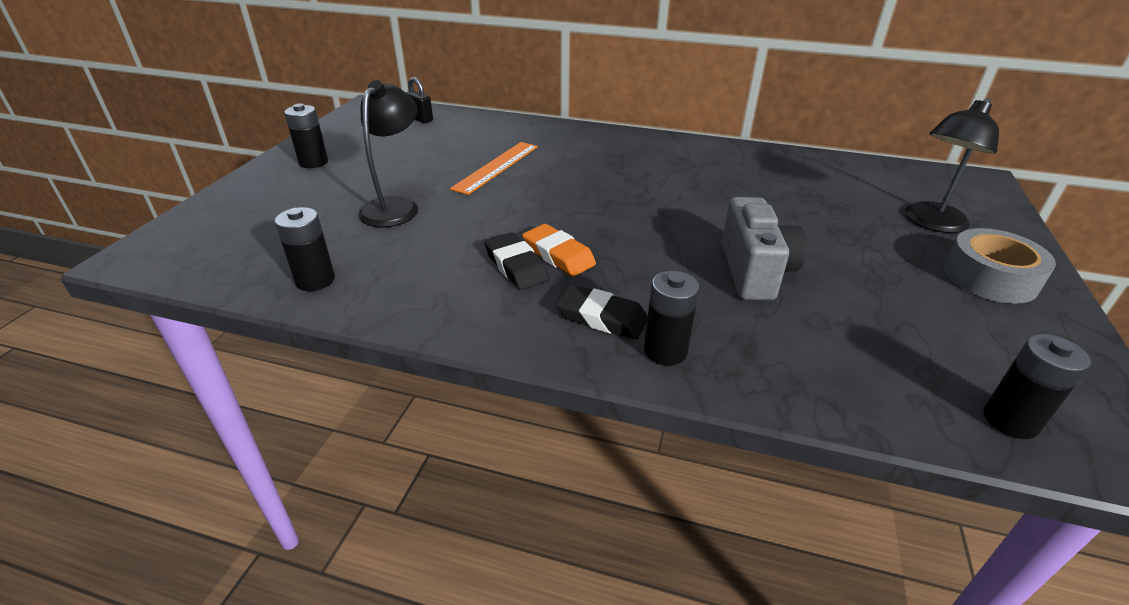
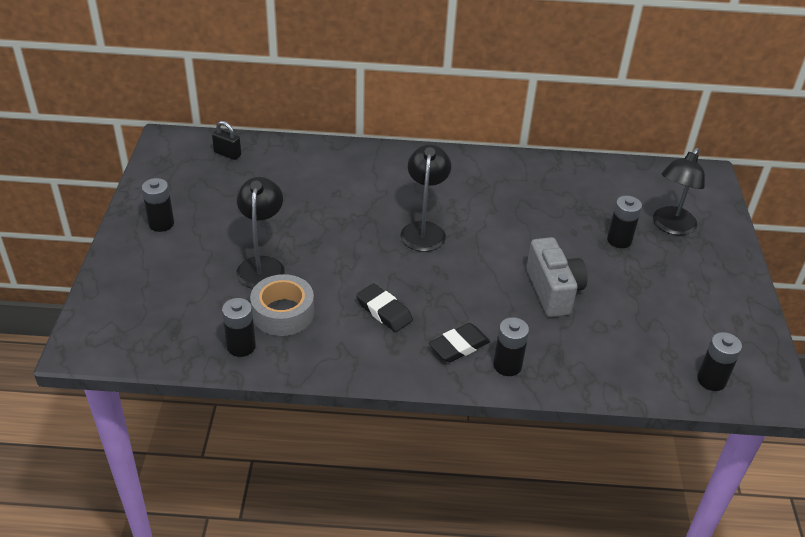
camera: 15 degrees left, 5 degrees up
(496, 167) = (326, 209): orange ruler -> none
(558, 255) = (411, 296): orange eraser -> none
(601, 317) = (459, 346): black eraser -> black eraser turned 45 degrees counterclockwise
(602, 195) = (424, 230): none -> black lamp
(856, 229) = (619, 240): none -> black battery
(989, 277) = (707, 273): grey tape -> grey tape (283, 313)

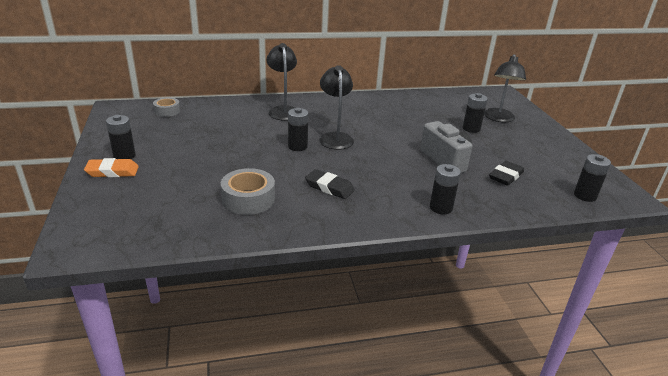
camera: 15 degrees left, 10 degrees down
(143, 246) = (112, 171): none -> orange eraser
(227, 154) = (167, 111): black padlock -> grey tape
(241, 346) = (221, 226): black battery -> black battery (297, 146)
(262, 265) = (219, 171): black lamp -> black lamp (283, 110)
(459, 346) = (398, 201): black eraser -> black eraser (505, 176)

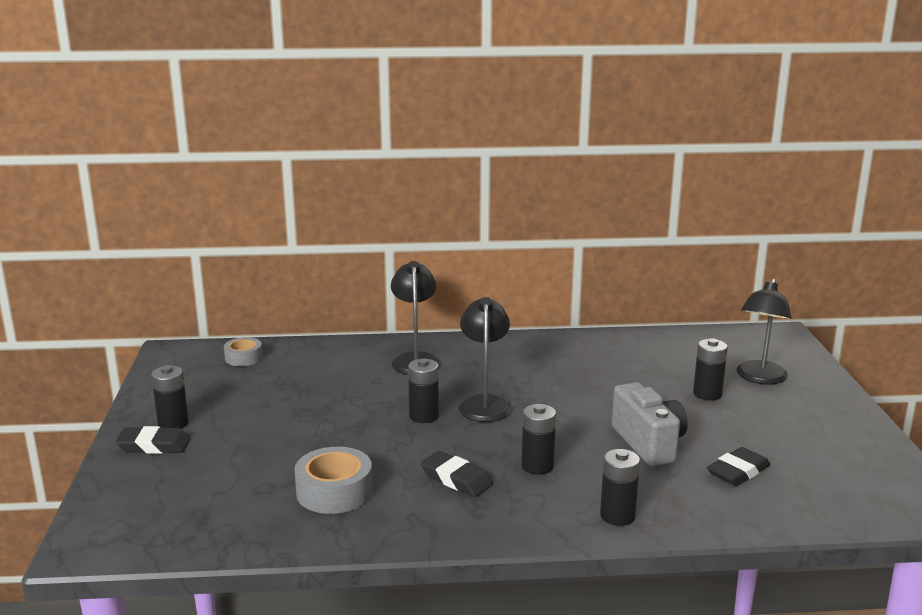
camera: 10 degrees right, 10 degrees down
(112, 171) = (154, 445): orange eraser -> black eraser
(585, 196) = (859, 507): black battery -> black battery (537, 466)

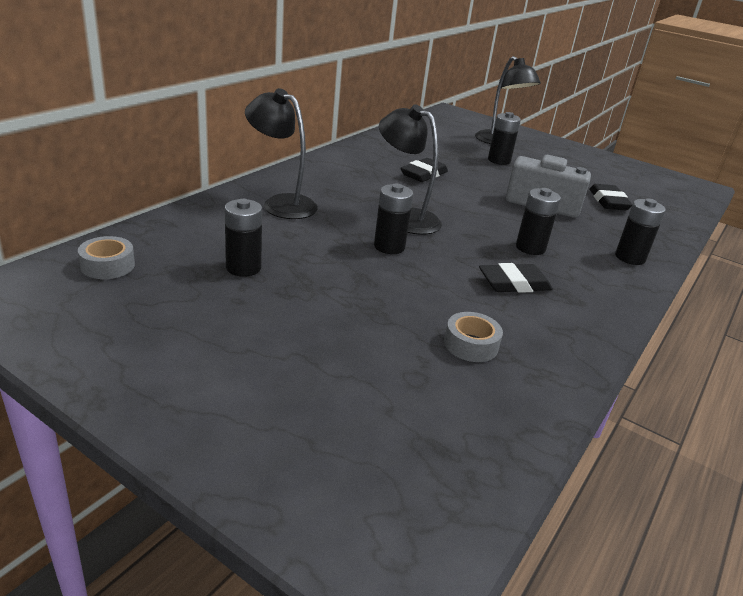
camera: 55 degrees left, 10 degrees up
(154, 445) = (214, 410): black eraser -> black eraser (423, 174)
(173, 423) = (182, 373): black battery -> black battery (243, 268)
(334, 491) = (471, 344): grey tape -> grey tape, size x0.62

